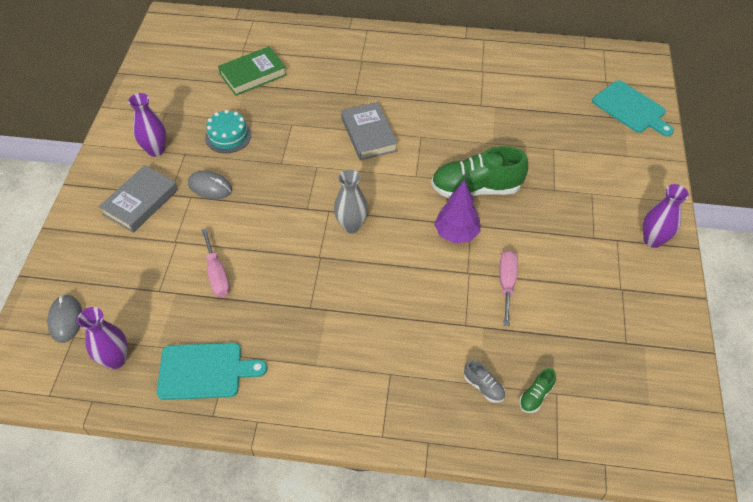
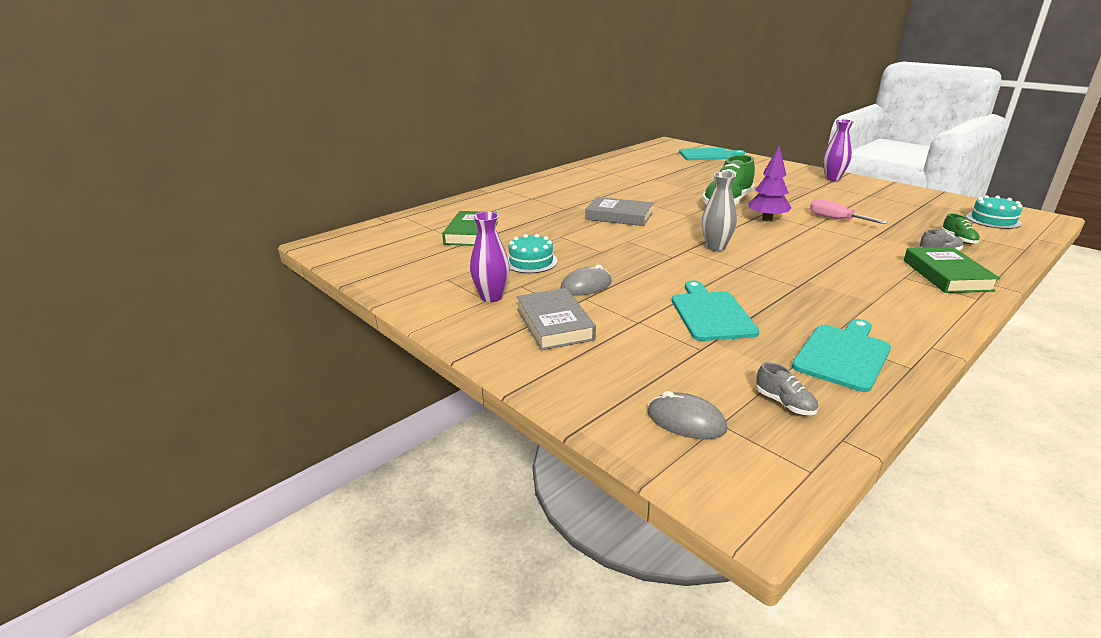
camera: 50 degrees left, 25 degrees down
(116, 359) = (784, 403): purple vase -> grey shoe
(217, 275) = (711, 314): pink screwdriver -> turquoise cutting board
(421, 404) = (946, 275): none -> green book
(636, 417) = (993, 220): none -> turquoise cake

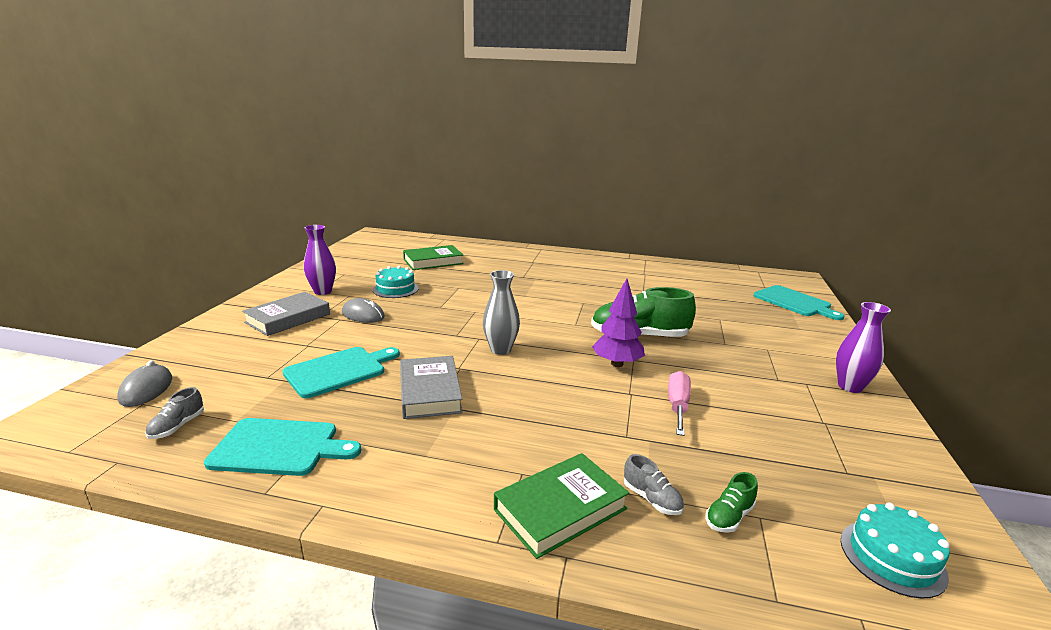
camera: 55 degrees right, 5 degrees down
(619, 216) = (531, 298): grey book -> grey book (430, 392)

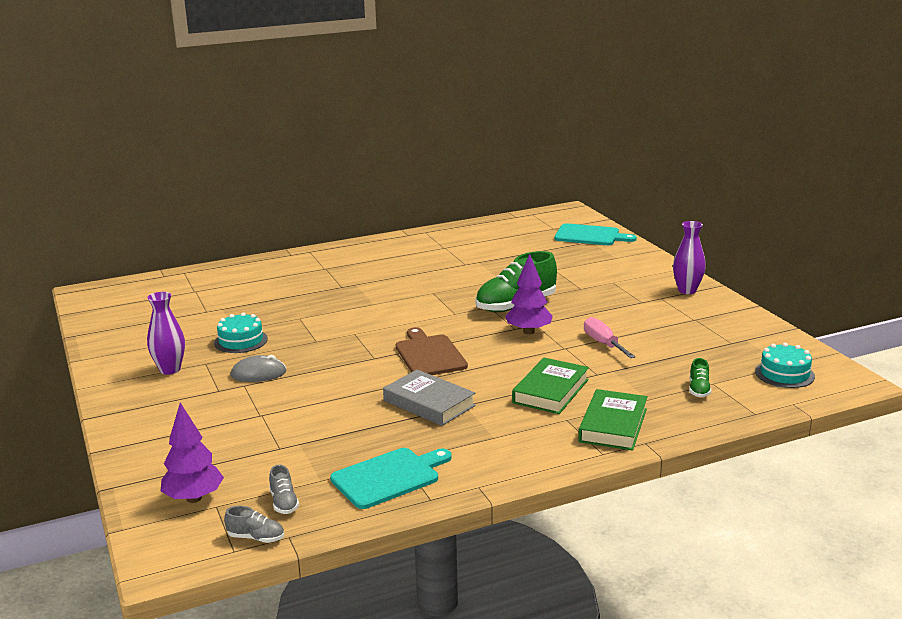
camera: 35 degrees left, 0 degrees up
(146, 389) = (194, 498): grey mouse -> purple tree
(288, 318) = (191, 403): grey book -> none
(339, 371) = (330, 420): turquoise cutting board -> none
(433, 261) = (223, 301): green book -> green book (550, 391)
(500, 349) = (429, 355): grey vase -> brown cutting board
(651, 499) = (652, 399): grey shoe -> grey shoe (256, 538)

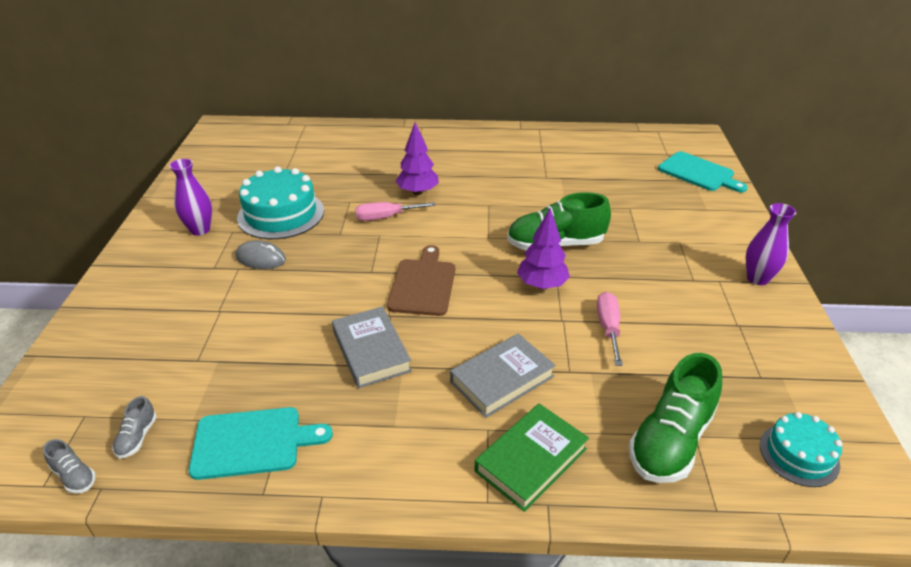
camera: 25 degrees right, 15 degrees up
(194, 498) = (77, 397): purple tree -> purple tree (417, 192)
(241, 341) = (281, 214): turquoise cake -> turquoise cake, size x1.70
(347, 321) = (385, 217): none -> pink screwdriver
(550, 391) = (502, 379): green book -> grey book
(699, 390) = (670, 440): green shoe -> green shoe, size x2.26

